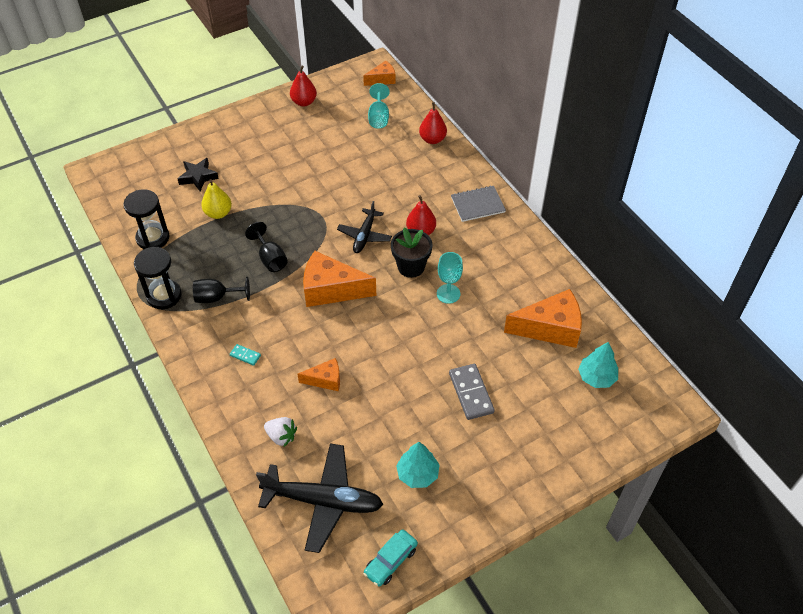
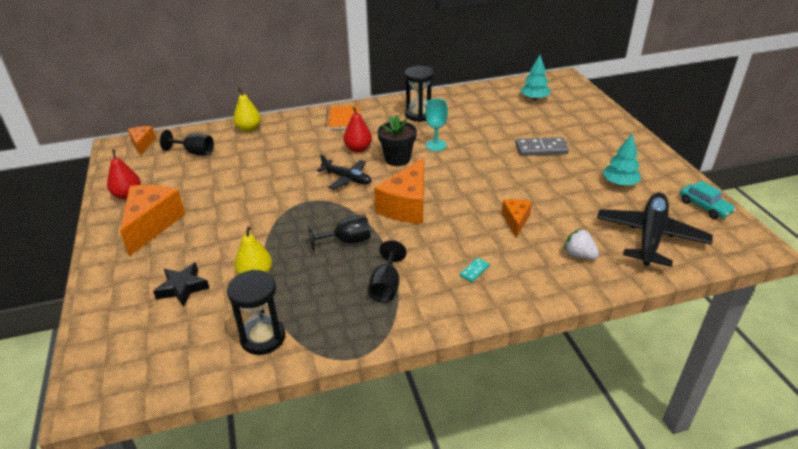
camera: 75 degrees left, 15 degrees down
(164, 296) = (365, 332): black hourglass -> black hourglass (419, 115)
(281, 436) = (579, 255): white strawberry -> white strawberry turned 90 degrees counterclockwise
(378, 117) = (194, 152): turquoise goblet -> black goblet
(432, 139) = (249, 129): red pear -> yellow pear
(477, 205) = (343, 119): grey notebook -> orange notebook
(550, 328) = (485, 108): orange cheese -> orange cheese (152, 224)

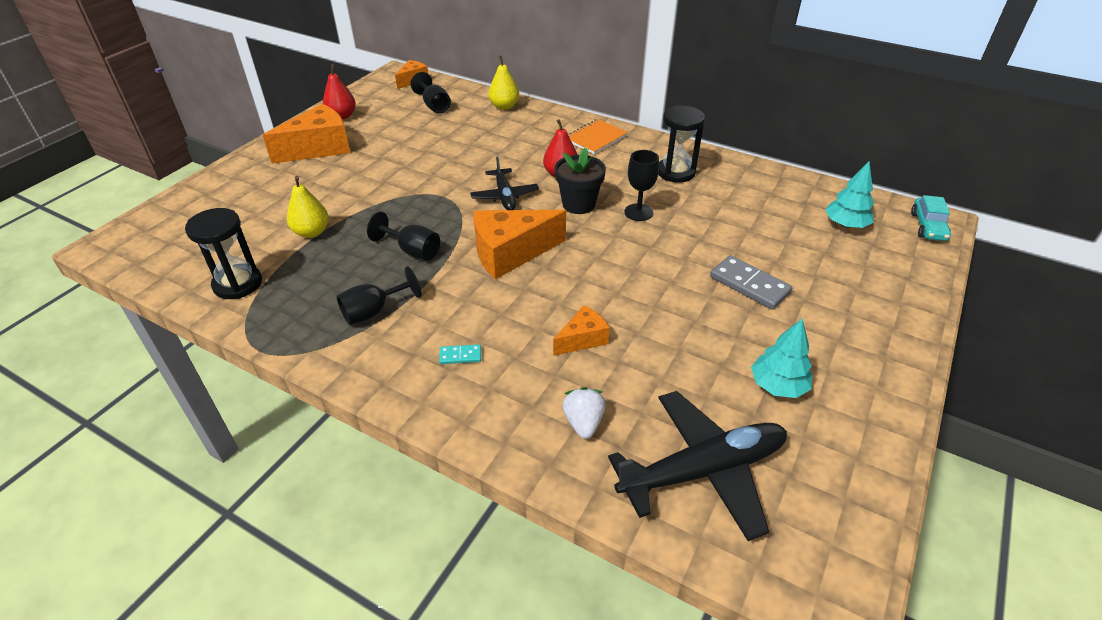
camera: 45 degrees right, 5 degrees up
(183, 288) = (259, 209): black star -> none
(435, 145) = (638, 212): turquoise goblet -> black goblet
(704, 207) = (848, 497): turquoise car -> turquoise car (928, 226)

